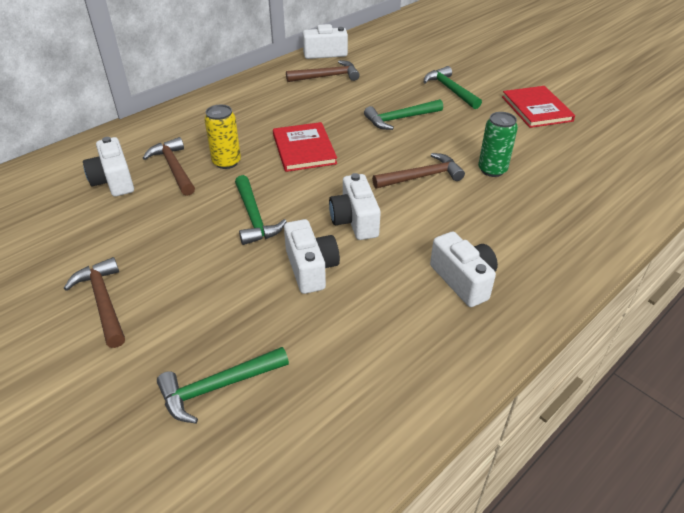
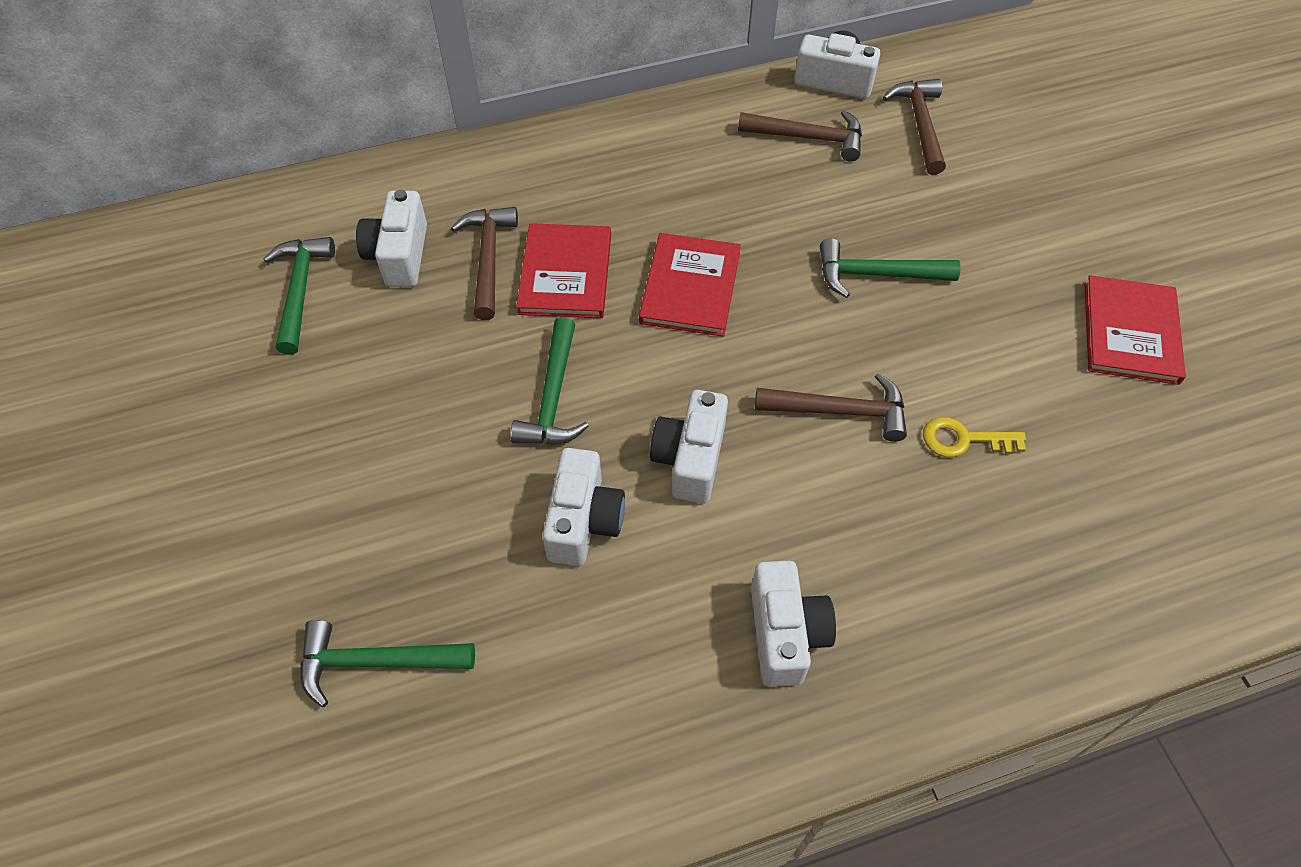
camera: 25 degrees right, 15 degrees up
(103, 302) = (302, 467): brown hammer -> brown hammer (920, 125)
(226, 162) = (565, 274): yellow can -> red book
(450, 90) = (1002, 236): green hammer -> green hammer (300, 291)
(492, 170) = (963, 439): green can -> yellow key

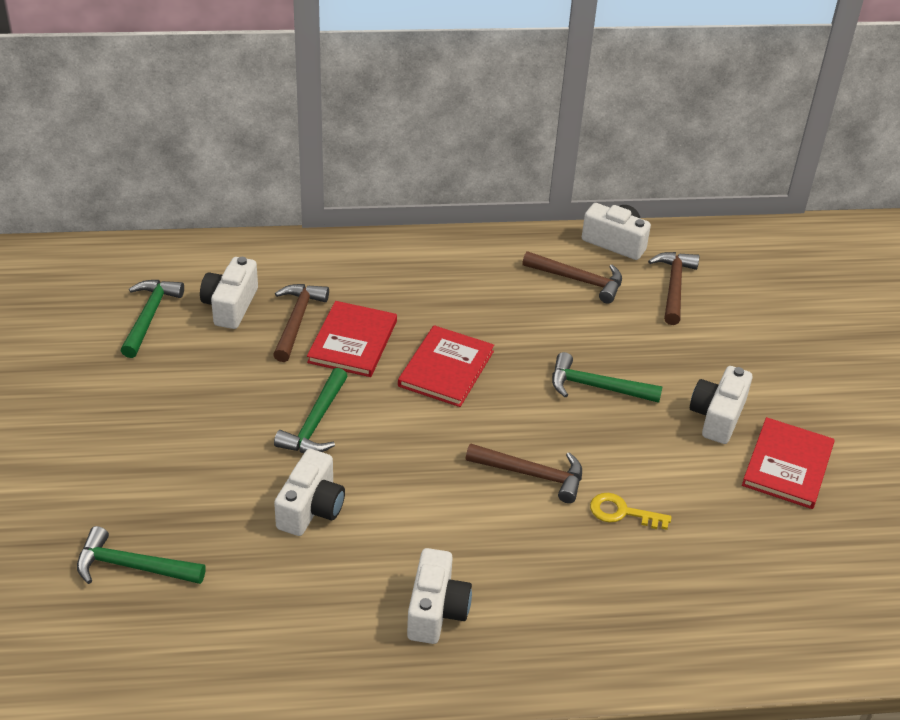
camera: 10 degrees right, 15 degrees down
(690, 459) = (405, 484): white camera -> white camera (717, 416)

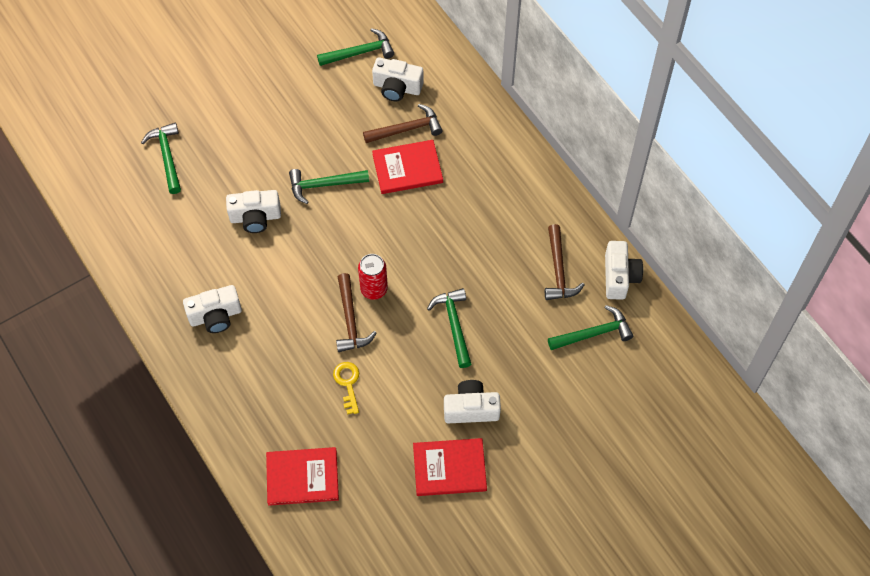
camera: 65 degrees right, 20 degrees up
(230, 306) = (397, 87): white camera -> white camera turned 150 degrees counterclockwise
(446, 368) = (416, 231): red book -> red book (302, 477)
(501, 436) = (374, 289): none -> red can
(674, 287) = (593, 333): brown hammer -> green hammer

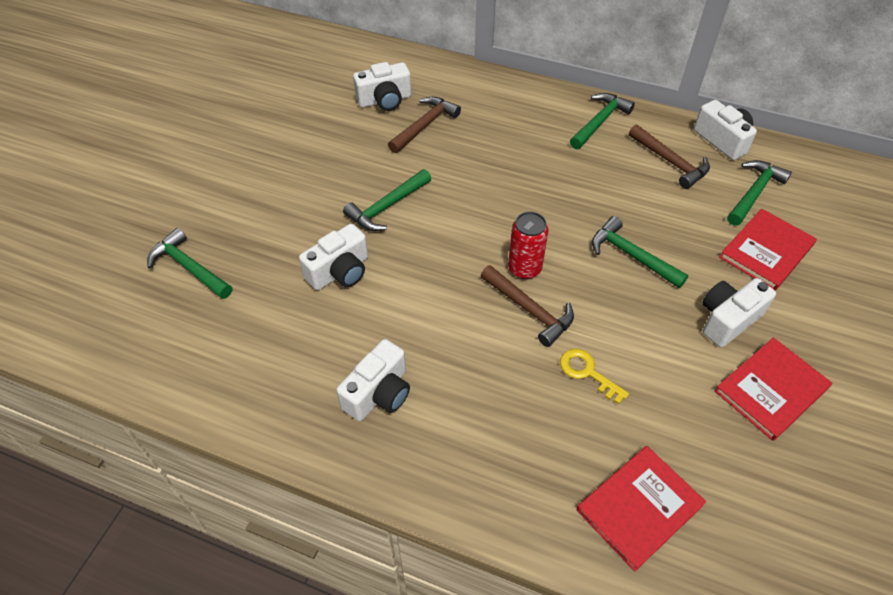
camera: 35 degrees left, 10 degrees down
(360, 53) = (324, 91): green hammer -> green hammer (600, 122)
(407, 168) = (455, 154): red book -> red book (766, 251)

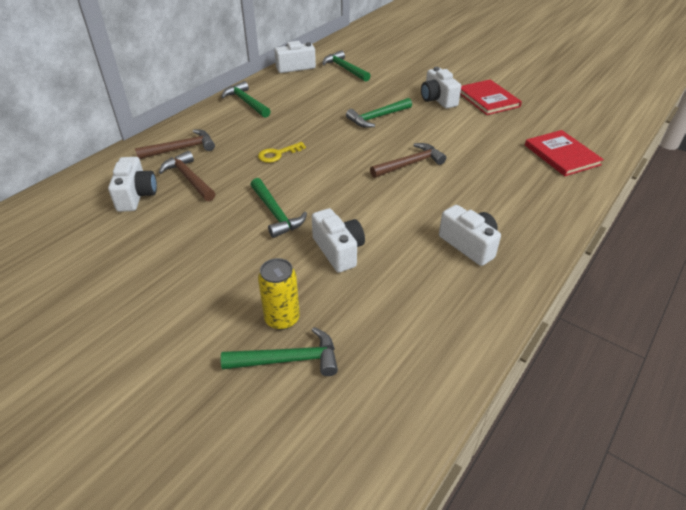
camera: 75 degrees left, 10 degrees down
(189, 267) = (288, 360): green hammer -> green hammer turned 150 degrees counterclockwise
(237, 251) = (282, 319): none -> yellow can
(524, 268) = (372, 159): red can -> none
(587, 372) = (466, 152): yellow key -> yellow key (277, 154)
(670, 162) = (303, 87): brown hammer -> brown hammer (181, 149)
(766, 251) = (391, 76): red book -> none

